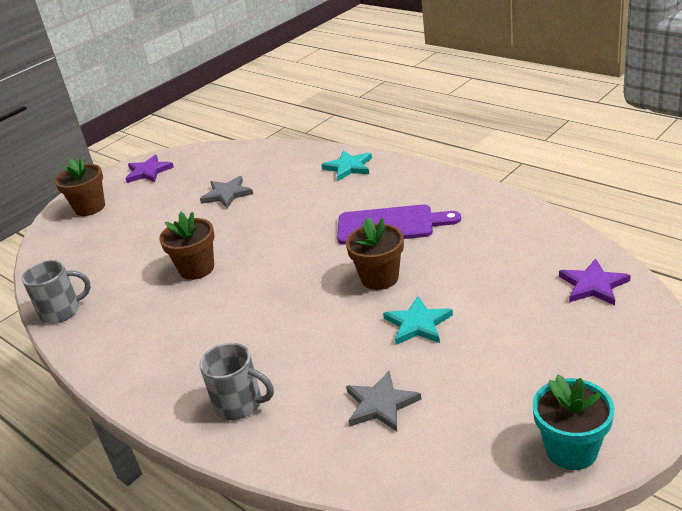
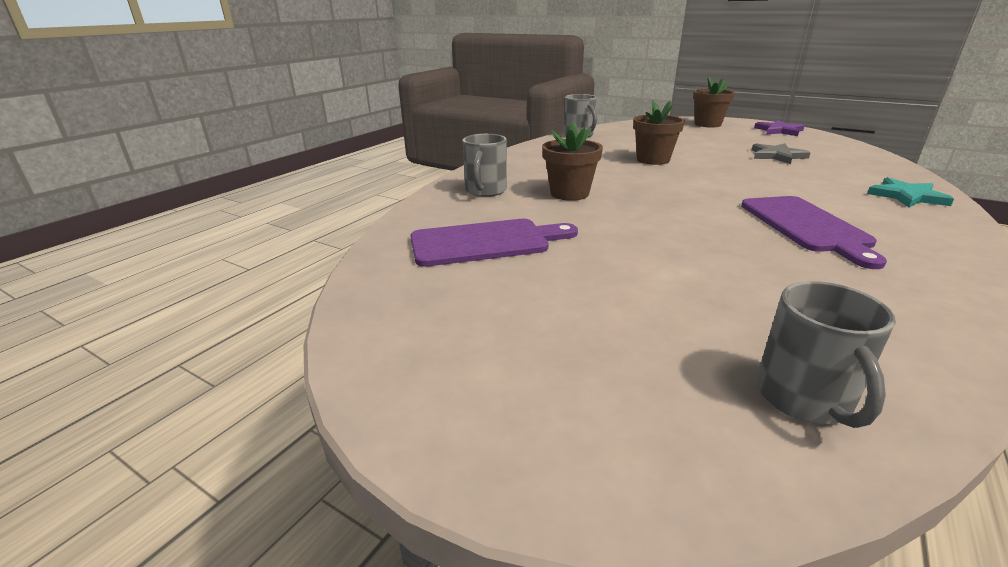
camera: 75 degrees right, 5 degrees down
(379, 278) = (693, 228): brown flower pot -> brown flower pot (569, 193)
(380, 404) = (486, 242): grey star -> purple cutting board
(418, 324) = (619, 252): turquoise star -> none
(571, 450) = (398, 362): turquoise flower pot -> none
(593, 285) = (804, 398): purple star -> grey mug

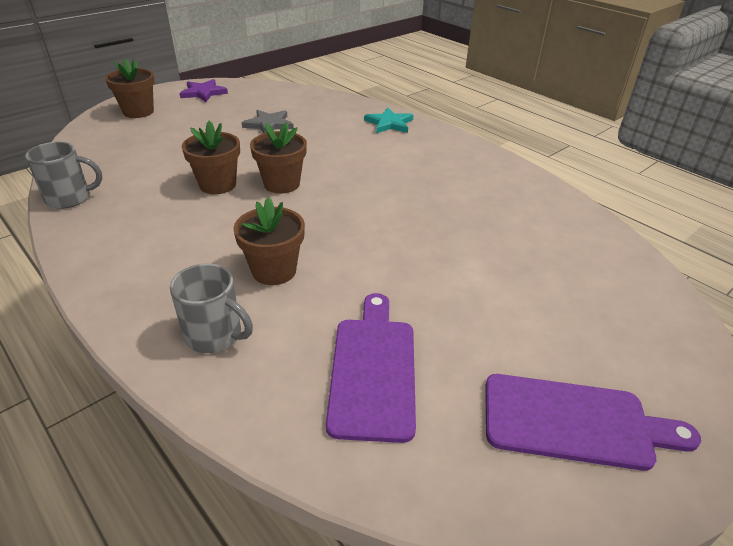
camera: 75 degrees left, 10 degrees up
(689, 176) = (282, 184): none -> brown flower pot
(804, 398) = (626, 283): grey mug -> none
(807, 226) = (419, 181): purple cutting board -> purple cutting board (574, 422)

